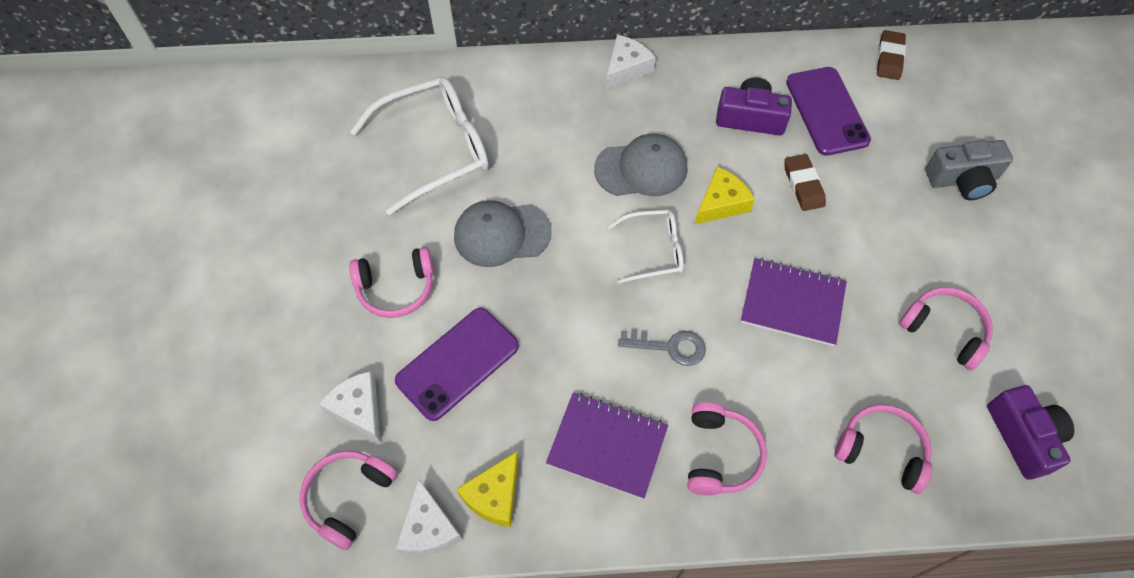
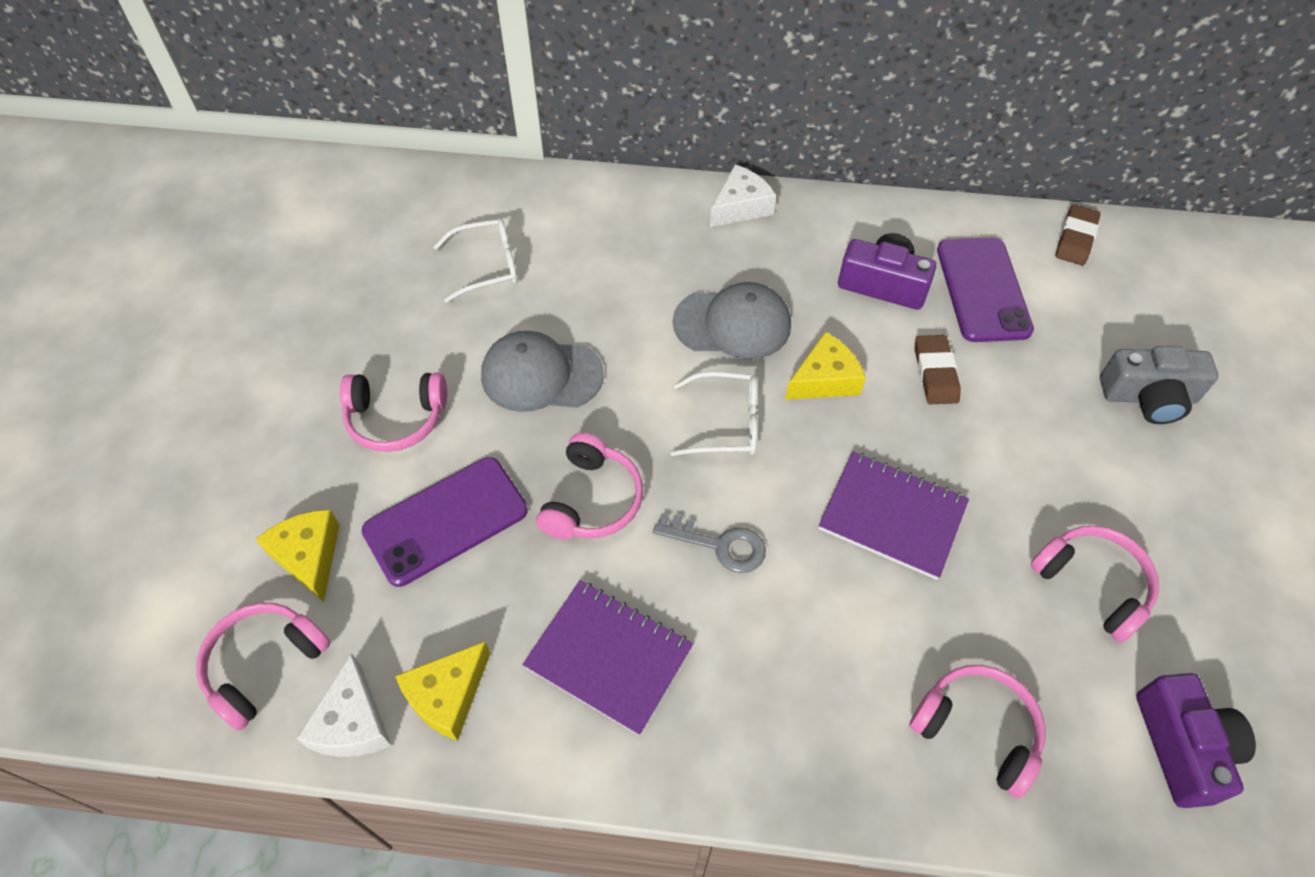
camera: 10 degrees right, 5 degrees down
(358, 409) = (309, 556): white cheese -> yellow cheese
(434, 149) = (486, 266): white glasses -> white glasses, size x0.56
(720, 455) = (755, 696): pink headphones -> pink headphones (592, 500)

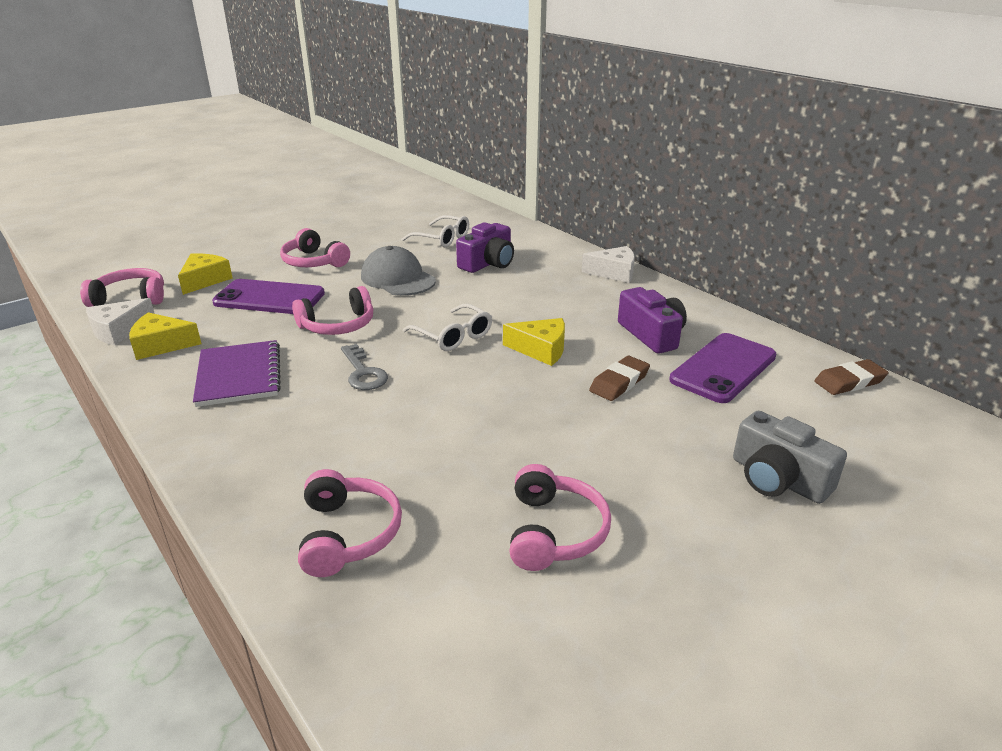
camera: 45 degrees right, 25 degrees down
(732, 324) = (527, 307): grey cap -> none
(892, 516) = (476, 419): purple notebook -> none
(1182, 746) = (465, 657): purple camera -> purple camera (488, 263)

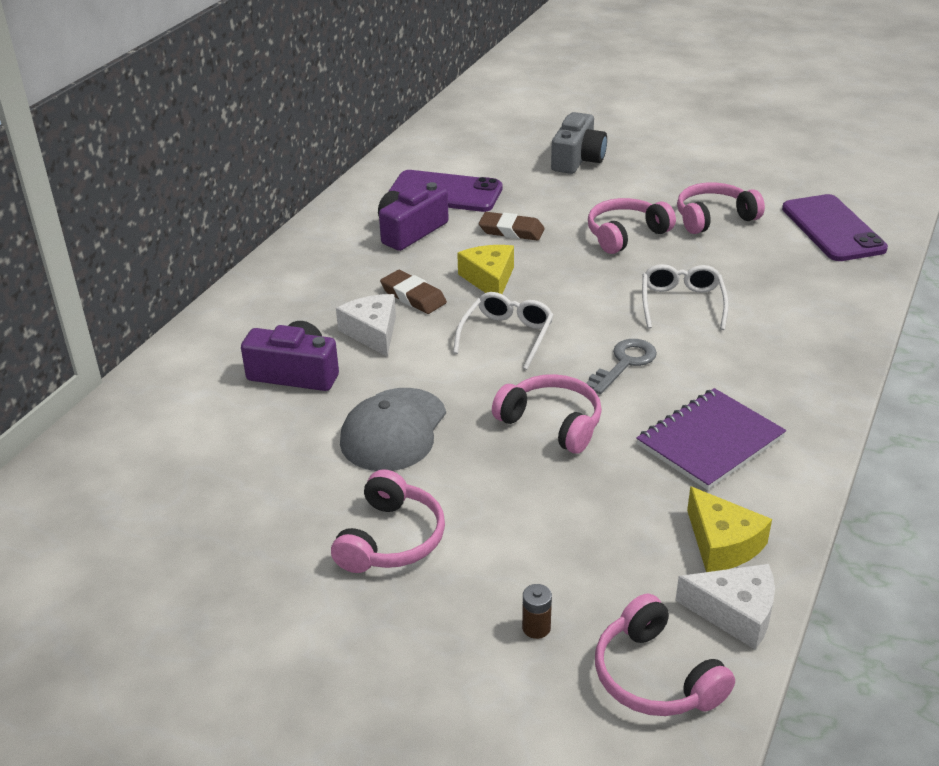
camera: 115 degrees left, 5 degrees up
(205, 280) = (536, 628): yellow cheese -> brown battery
(269, 298) = (535, 519): purple phone -> purple phone (832, 229)
(347, 534) = (808, 287): pink headphones -> pink headphones (625, 235)
(441, 239) = (225, 444): white glasses -> white glasses (682, 304)
(614, 273) = (271, 278): white cheese -> white cheese (372, 332)
(849, 382) = (423, 146): brown eraser -> brown eraser (413, 296)

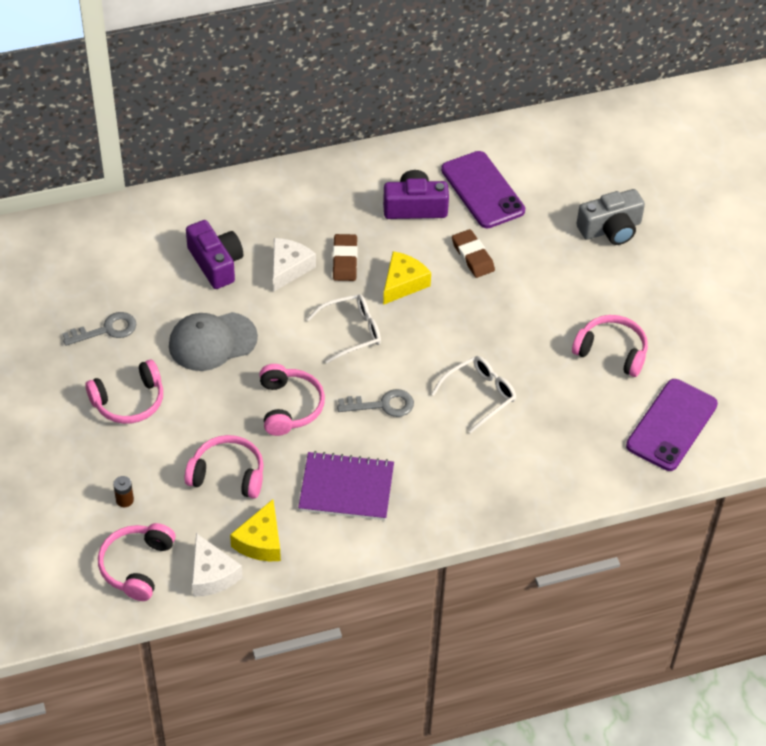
camera: 45 degrees right, 15 degrees up
(264, 500) = (106, 330): none -> grey key
(625, 235) = (534, 318): pink headphones -> pink headphones (227, 475)

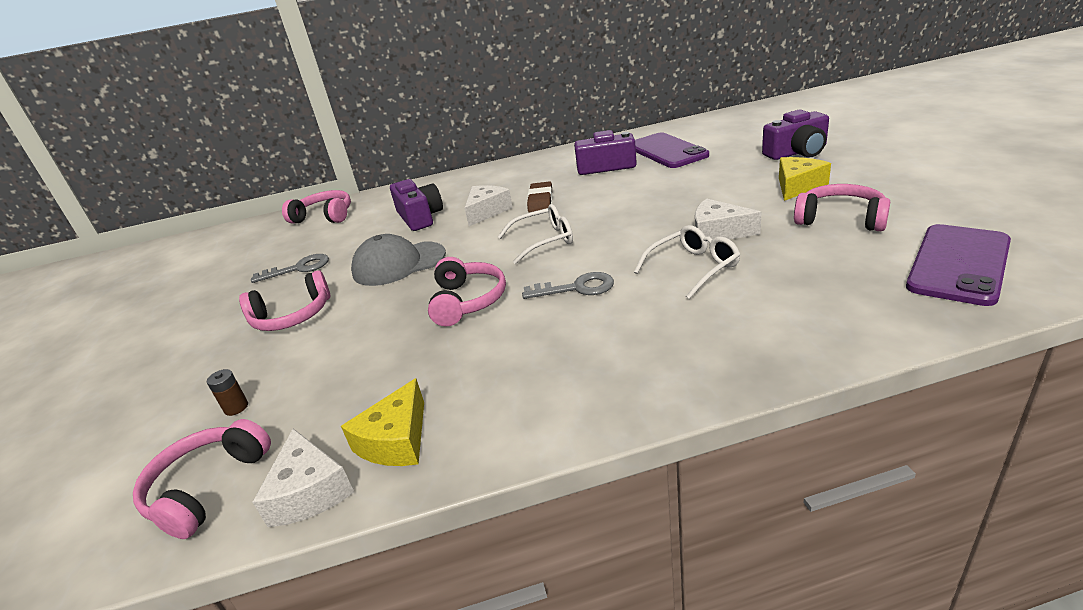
camera: 10 degrees right, 20 degrees down
(227, 475) = (376, 369): pink headphones -> pink headphones (324, 216)
(346, 488) = (527, 368): purple notebook -> none
(403, 283) = (597, 206): yellow cheese -> yellow cheese (798, 186)
(473, 256) = (665, 183): brown eraser -> none
(508, 350) = (718, 232): none -> white cheese
(610, 229) = (797, 152): grey camera -> purple camera

